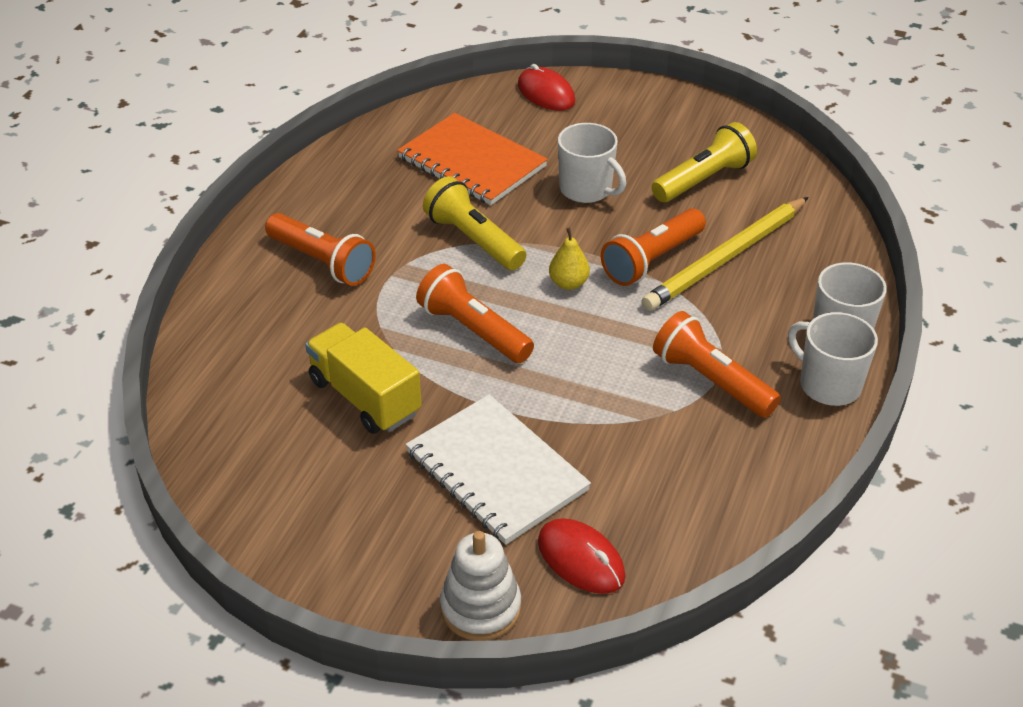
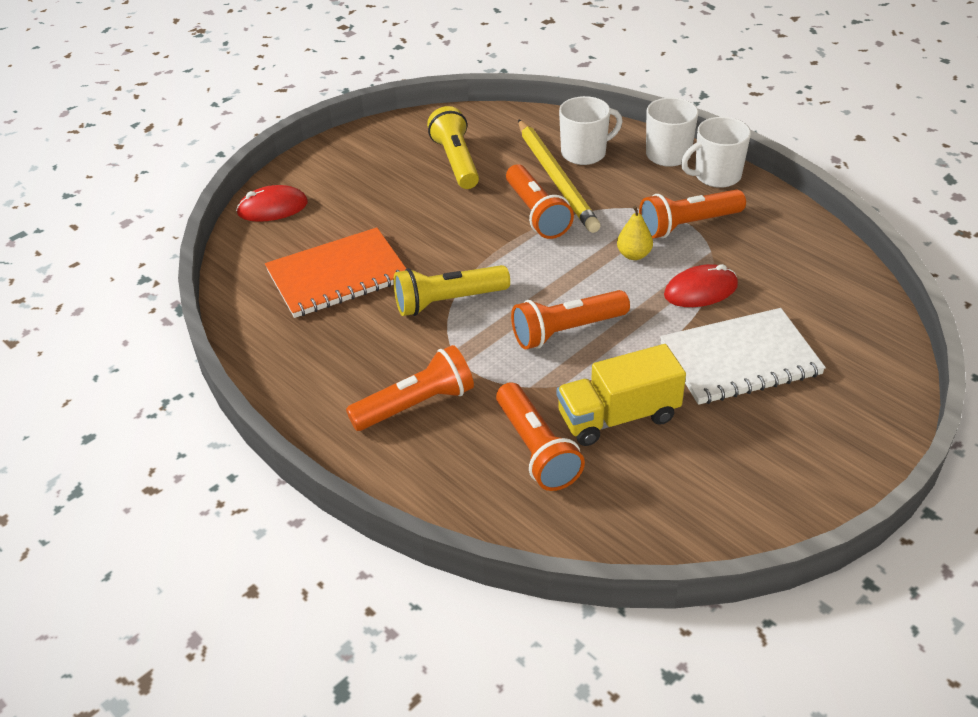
camera: 65 degrees left, 0 degrees up
(297, 352) = (536, 449): none -> orange flashlight
(480, 608) = (882, 404): white stacking toy -> none
(568, 283) = (538, 263): yellow pear -> yellow pear (634, 255)
(581, 559) = (847, 339): red mouse -> red mouse (700, 290)
(586, 189) = (425, 222): white mug -> white mug (584, 153)

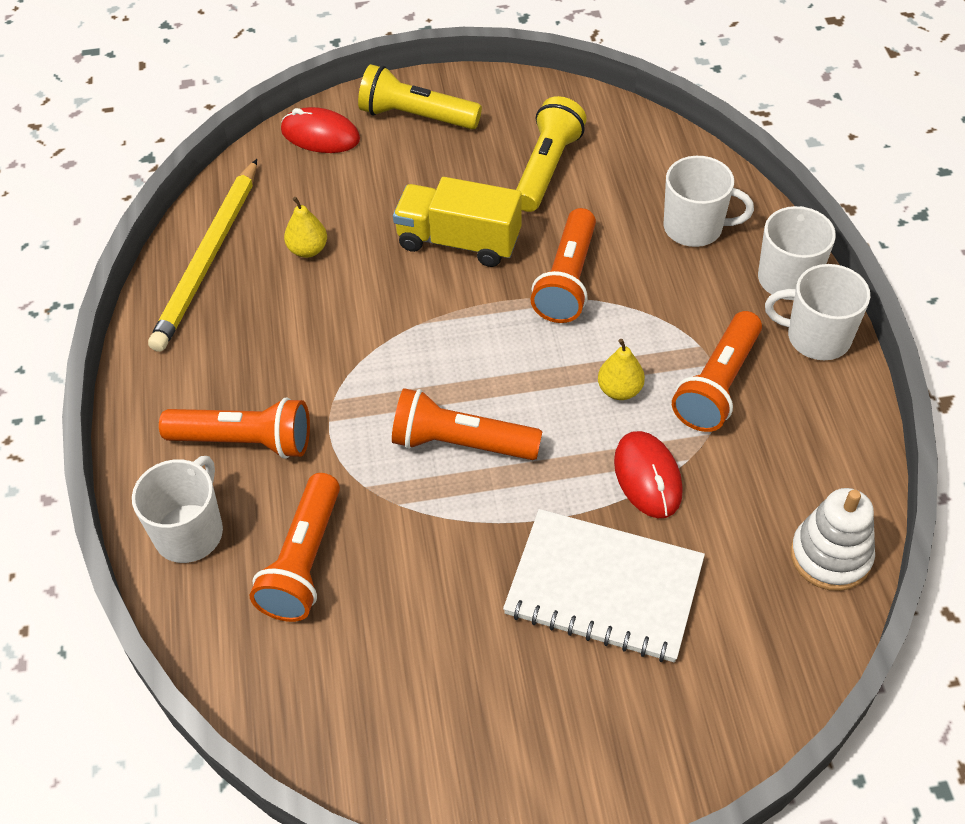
camera: 35 degrees right, 10 degrees up
(338, 276) = (308, 250): orange notebook -> yellow pear
(435, 477) = (190, 532): none -> white mug
(448, 301) = (381, 339): yellow flashlight -> yellow flashlight (416, 116)
(556, 178) = (631, 245): yellow pencil -> yellow pencil (208, 258)
(618, 417) = (414, 575): yellow truck -> yellow truck (459, 241)
(688, 225) = (717, 385): orange flashlight -> orange flashlight turned 75 degrees counterclockwise
(700, 290) = (647, 477): red mouse -> red mouse turned 60 degrees clockwise
(843, 276) = (830, 556): none -> white stacking toy

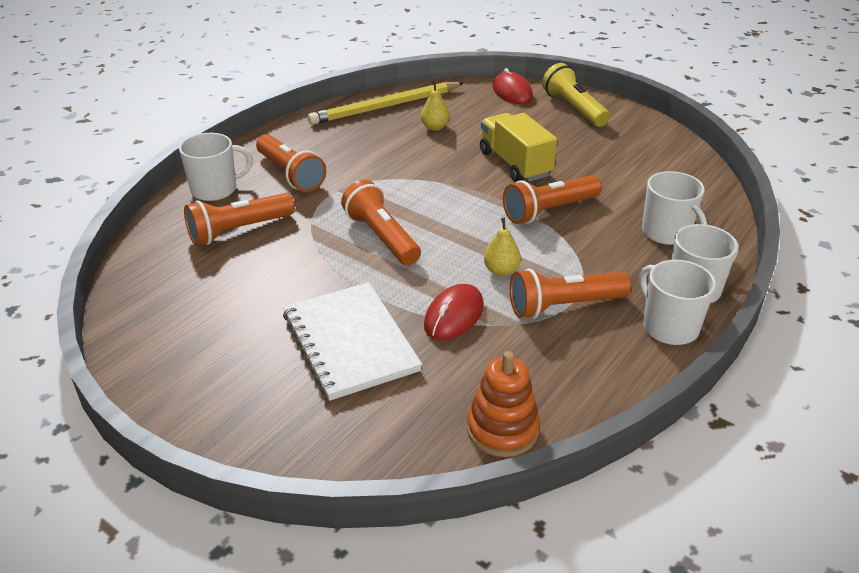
camera: 45 degrees right, 15 degrees down
(547, 168) = (614, 162): yellow flashlight -> none
(830, 556) = (502, 429): white stacking toy -> orange stacking toy

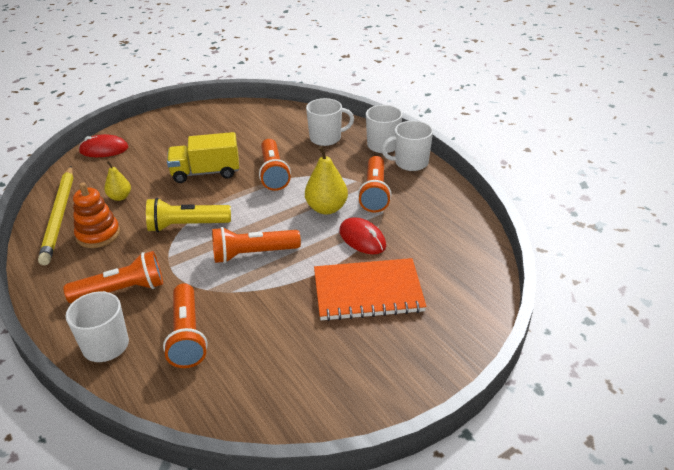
camera: 70 degrees left, 0 degrees up
(350, 342) = (368, 292): white notebook -> orange notebook
(501, 271) = (326, 208): yellow pear -> yellow pear, size x1.64
(502, 429) = (472, 242): orange stacking toy -> orange stacking toy (98, 234)
(574, 109) = (155, 130): yellow flashlight -> yellow flashlight (187, 225)

